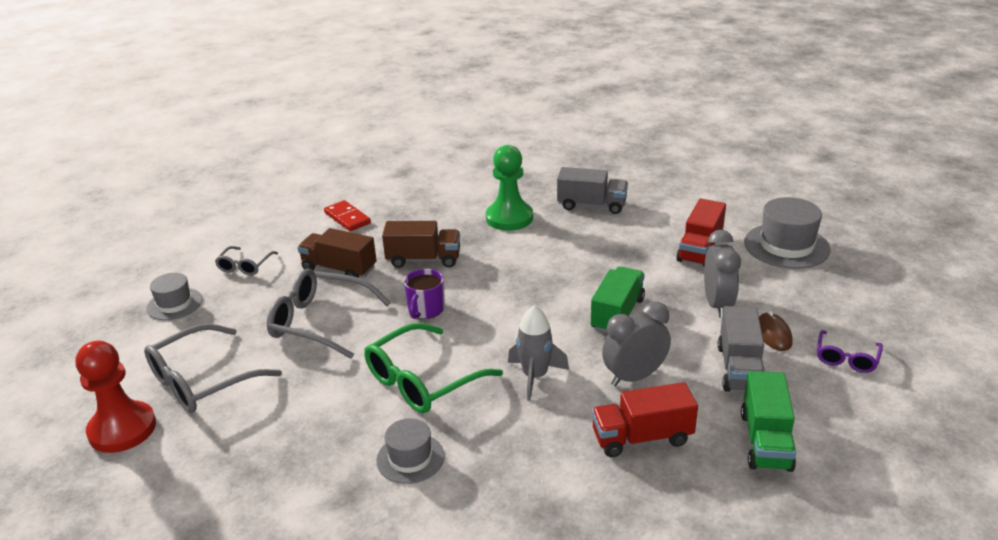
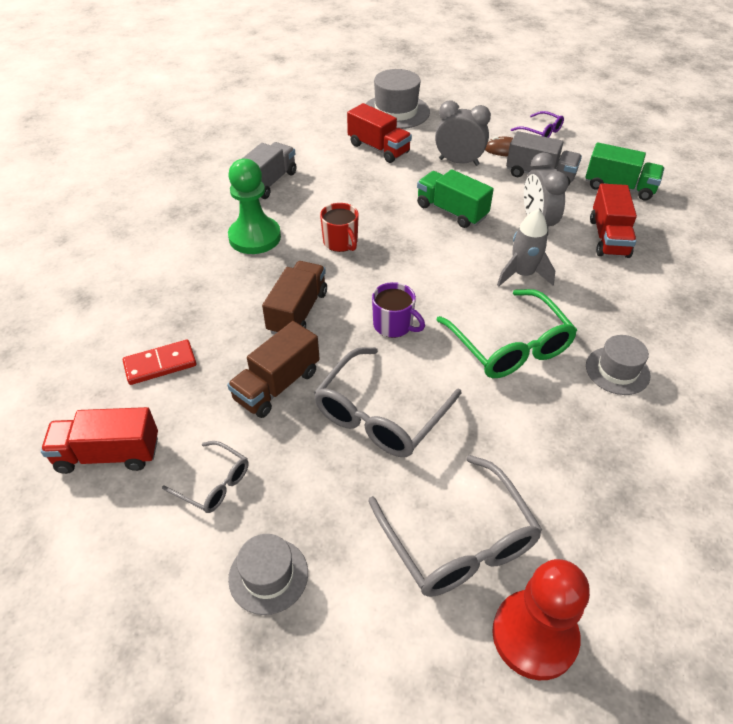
camera: 75 degrees left, 15 degrees up
(264, 223) = (108, 454): none -> red truck
(526, 260) = (341, 242): none -> red mug

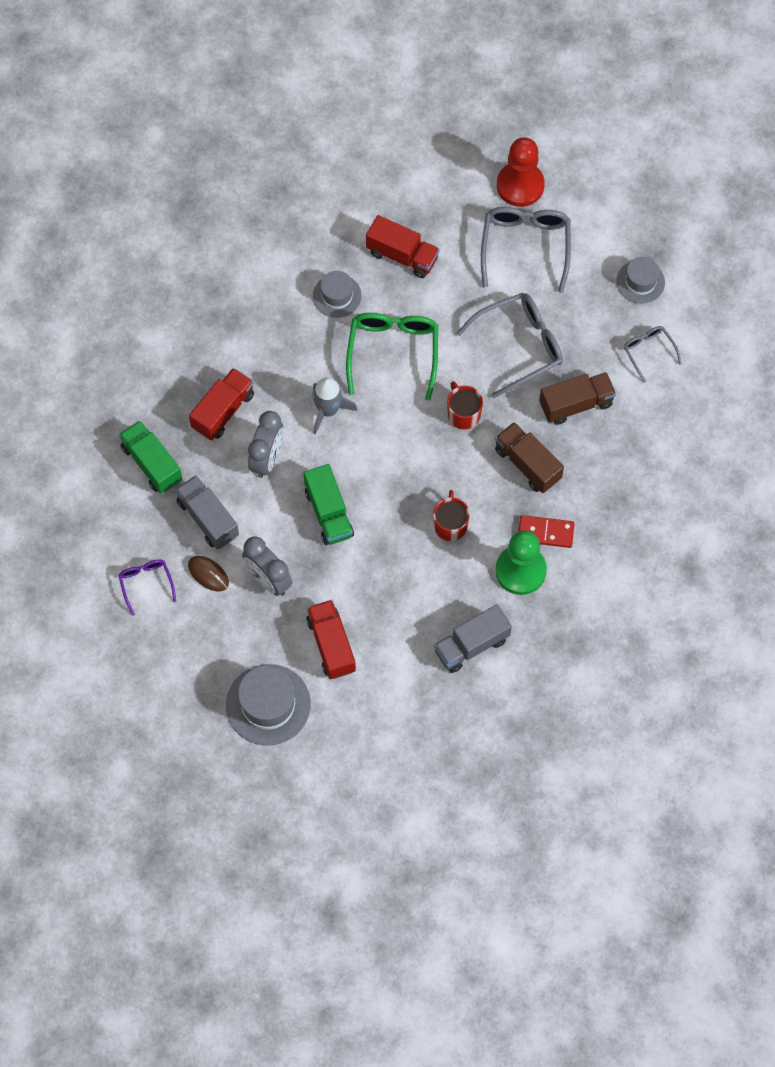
camera: 150 degrees left, 20 degrees up
(108, 454) = (707, 406): red truck -> red truck (402, 255)
(160, 364) = (650, 465): red domino -> red domino (545, 532)
(298, 312) = (527, 464): brown truck -> brown truck turned 90 degrees clockwise
(394, 325) = (463, 413): purple mug -> red mug

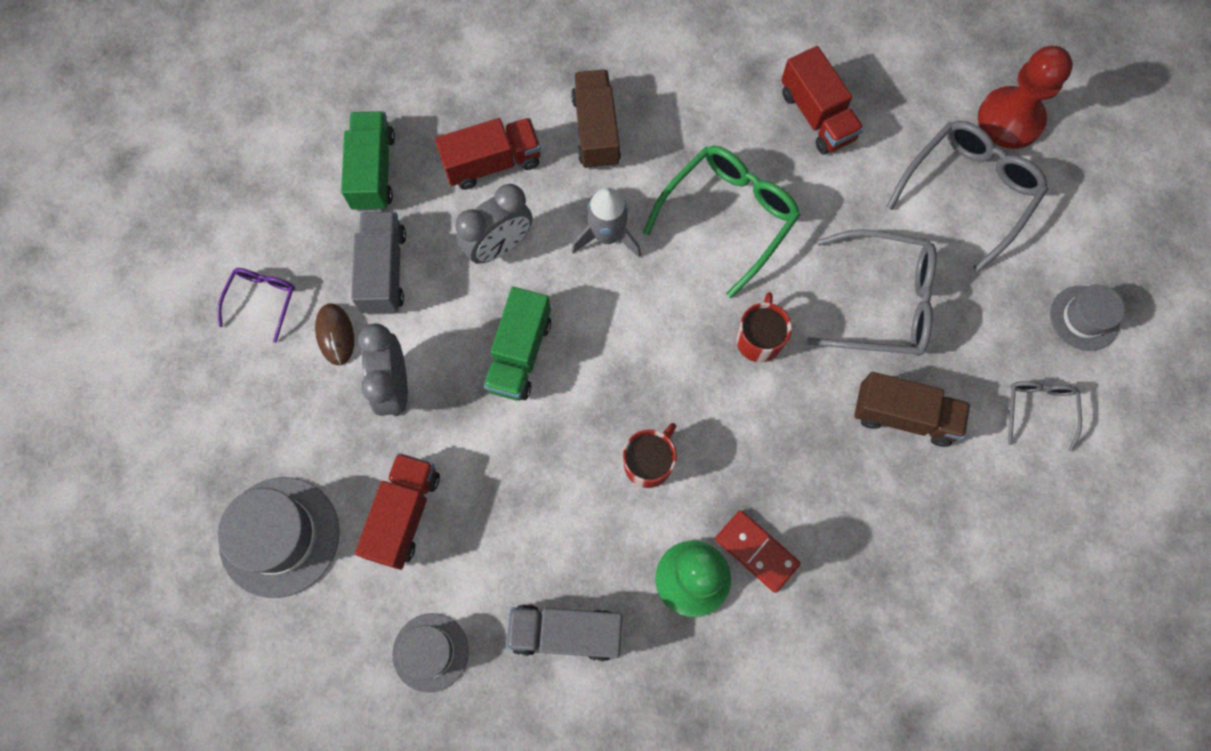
camera: 35 degrees right, 5 degrees up
(337, 296) = (711, 115): grey hat -> grey hat (430, 652)
(527, 464) = (793, 450): brown truck -> brown truck (596, 130)

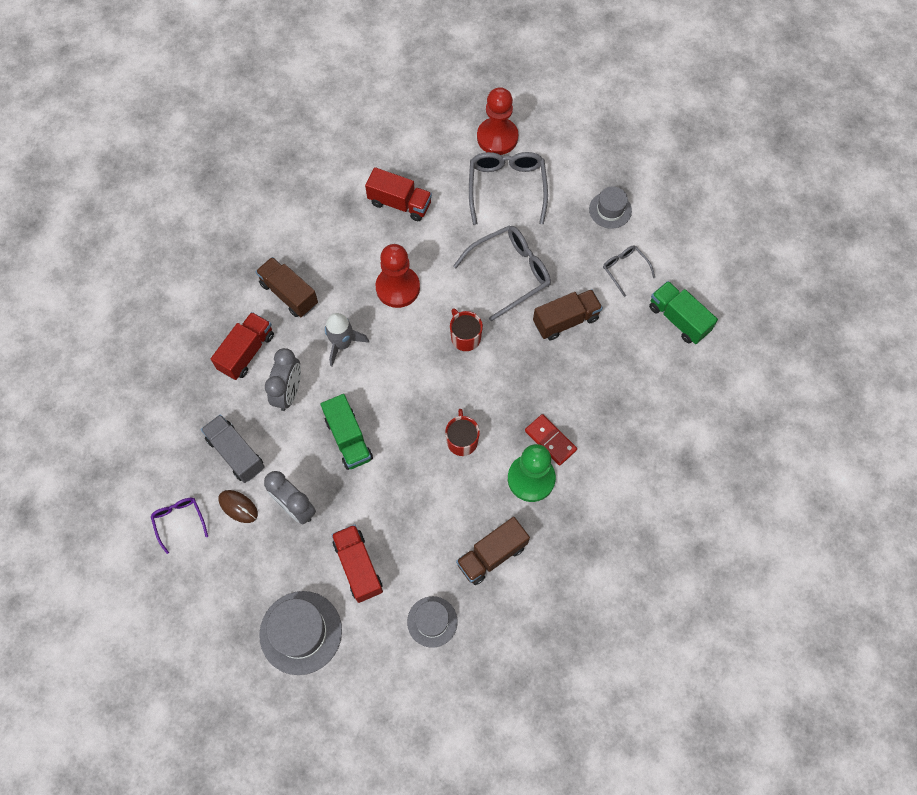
camera: 40 degrees left, 5 degrees down
(373, 171) = (182, 406): green truck -> green truck (678, 319)
(566, 633) = (492, 555): grey truck -> brown truck
(728, 217) = (398, 288): green glasses -> red pawn
(756, 551) = (550, 440): red domino -> red domino turned 45 degrees clockwise

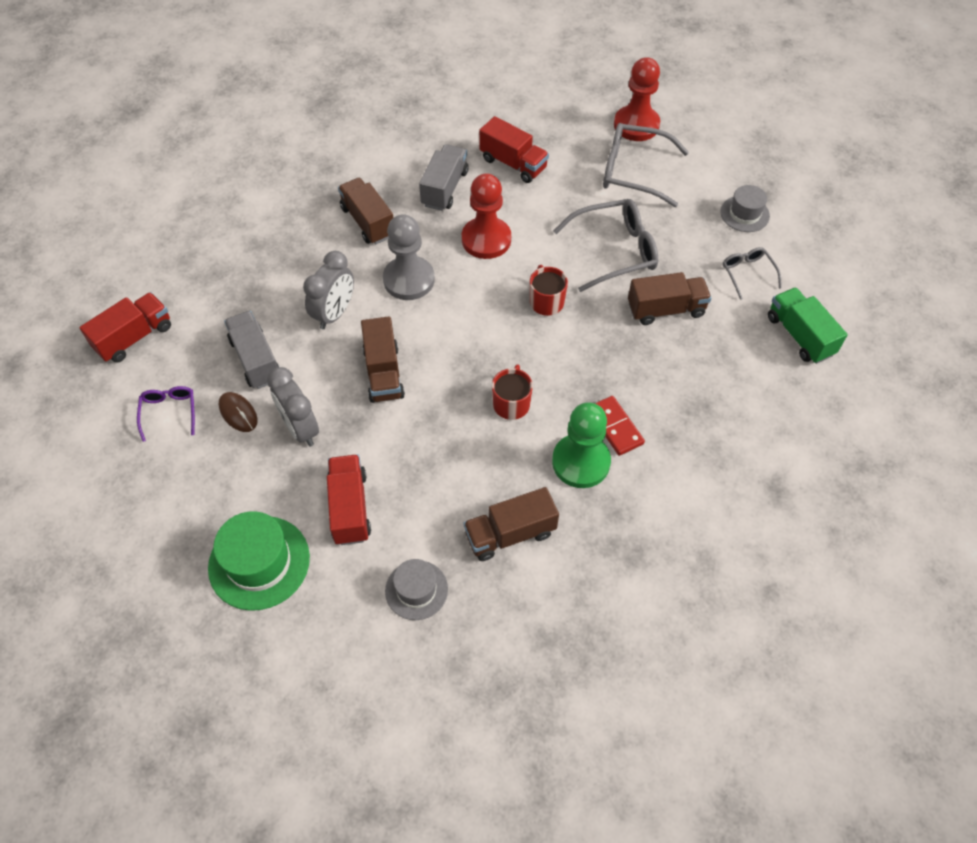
camera: 15 degrees right, 10 degrees down
(246, 352) = (303, 266): red truck -> red truck (134, 337)
(301, 632) = (259, 562): grey hat -> green hat
(342, 344) = (409, 280): grey rocket -> grey pawn
(346, 243) = (445, 188): none -> grey truck
(348, 439) = (383, 373): green truck -> brown truck
(507, 188) = (633, 172): grey glasses -> grey glasses turned 90 degrees counterclockwise

